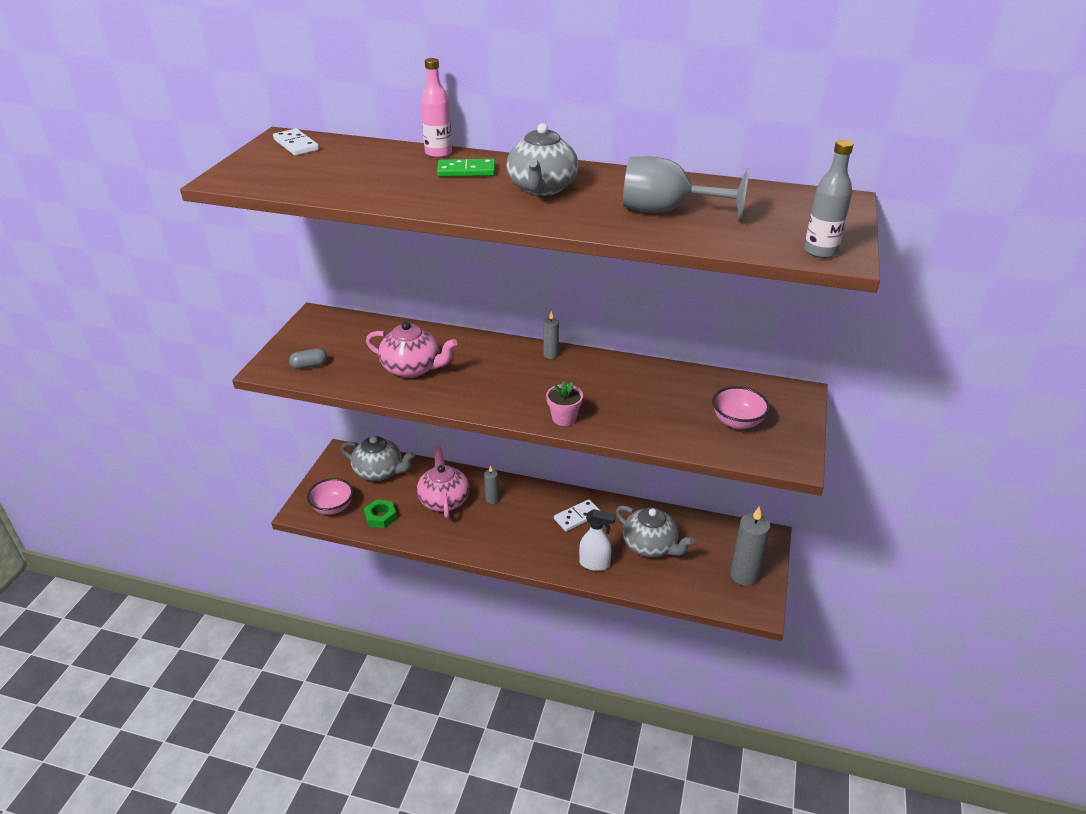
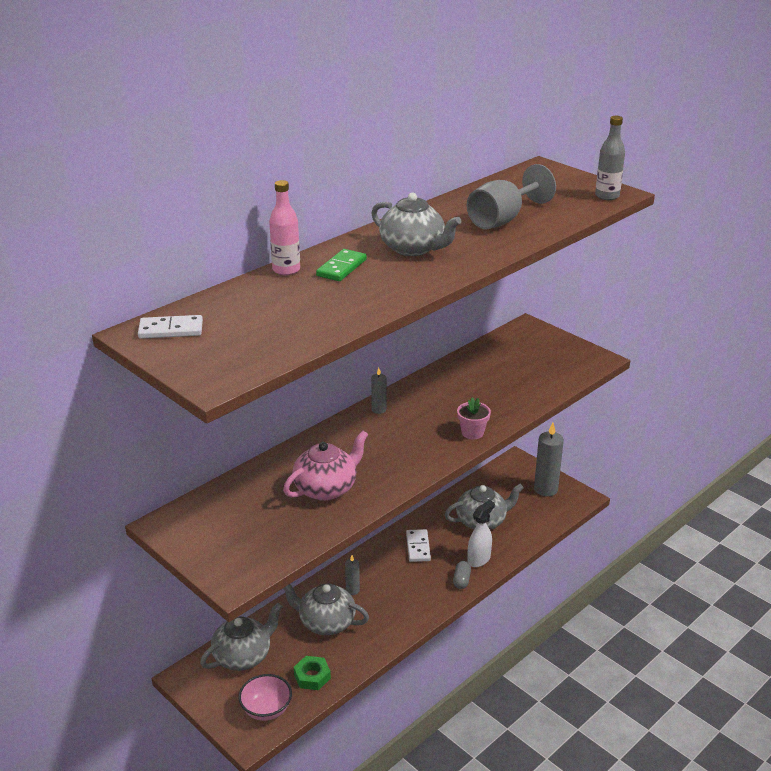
camera: 60 degrees left, 5 degrees down
(309, 365) = (257, 551): grey capsule -> grey capsule (461, 580)
(444, 500) = (326, 622): pink teapot -> grey teapot
(737, 422) = (540, 362): pink bowl -> none

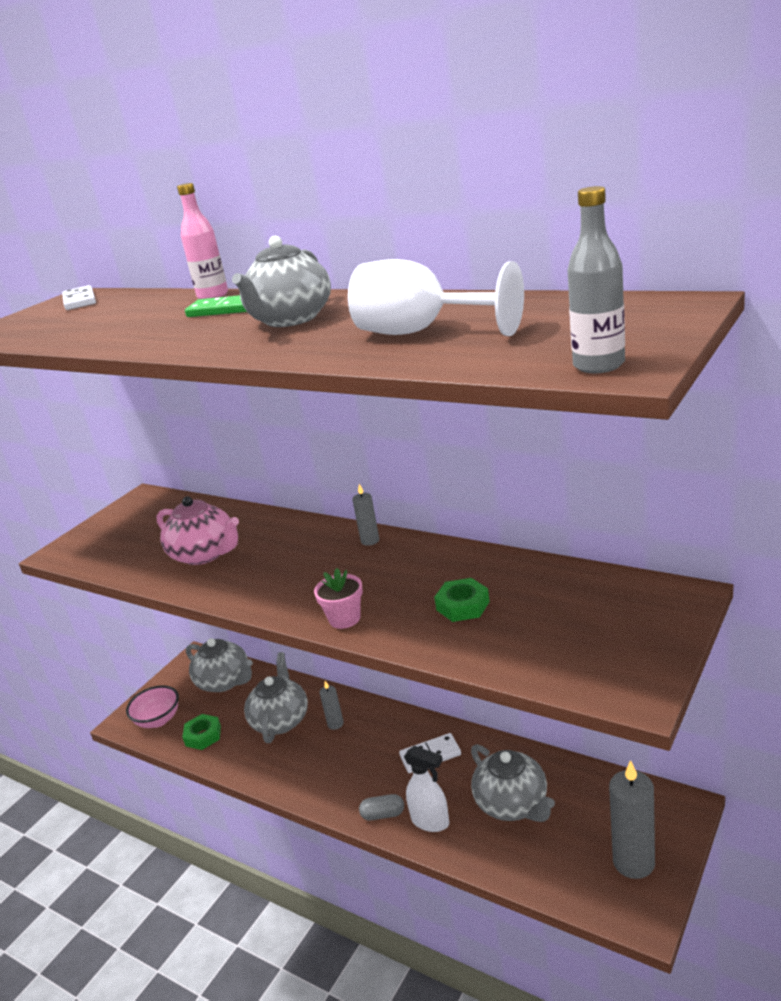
camera: 80 degrees right, 5 degrees down
(489, 389) = (463, 606): none -> green nut
(503, 219) = (421, 332): grey goblet -> white goblet

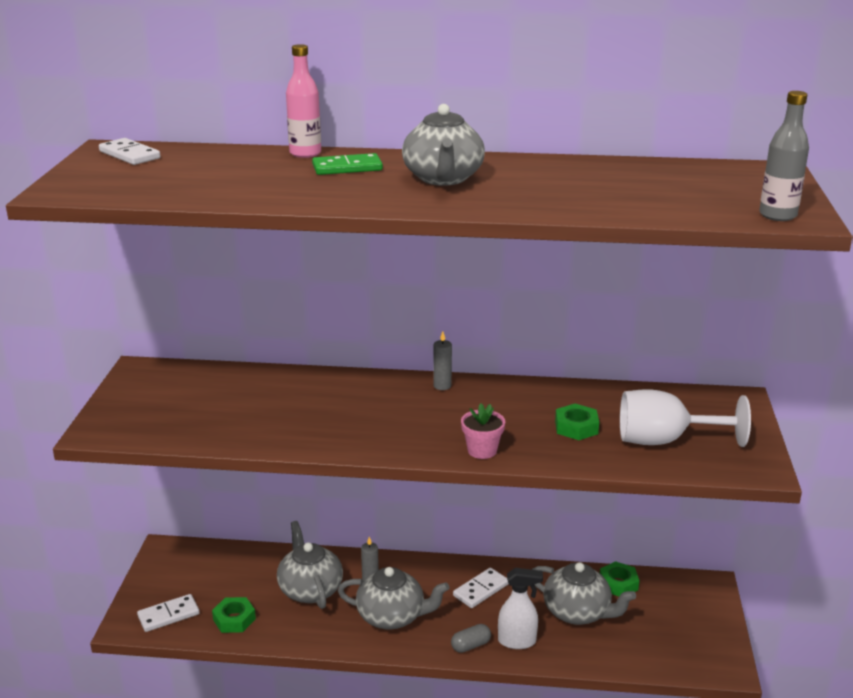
camera: 30 degrees left, 0 degrees up
(158, 720) = (168, 615): pink bowl -> white domino
(205, 554) = (280, 415): pink teapot -> none
(224, 682) = (219, 566): grey teapot -> grey teapot (392, 616)
(421, 332) = (594, 191): white goblet -> white goblet (665, 440)
(577, 780) = (618, 584): none -> green nut
(633, 862) = (697, 632): grey candle -> none

